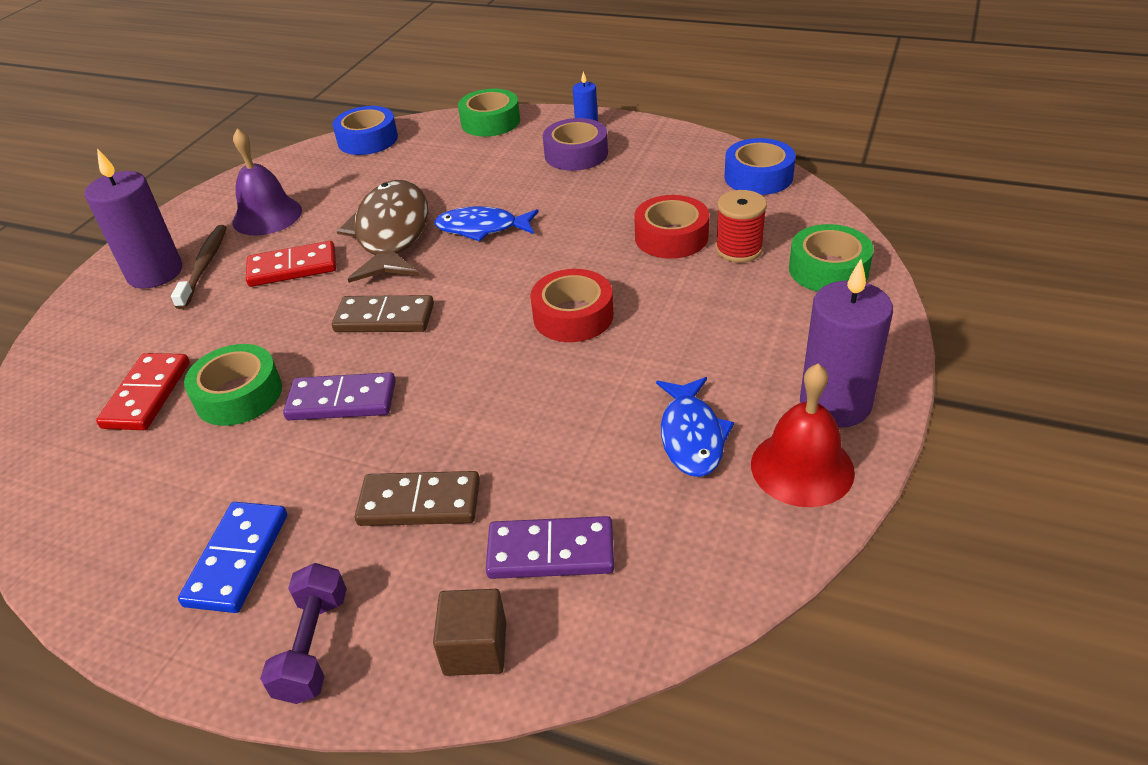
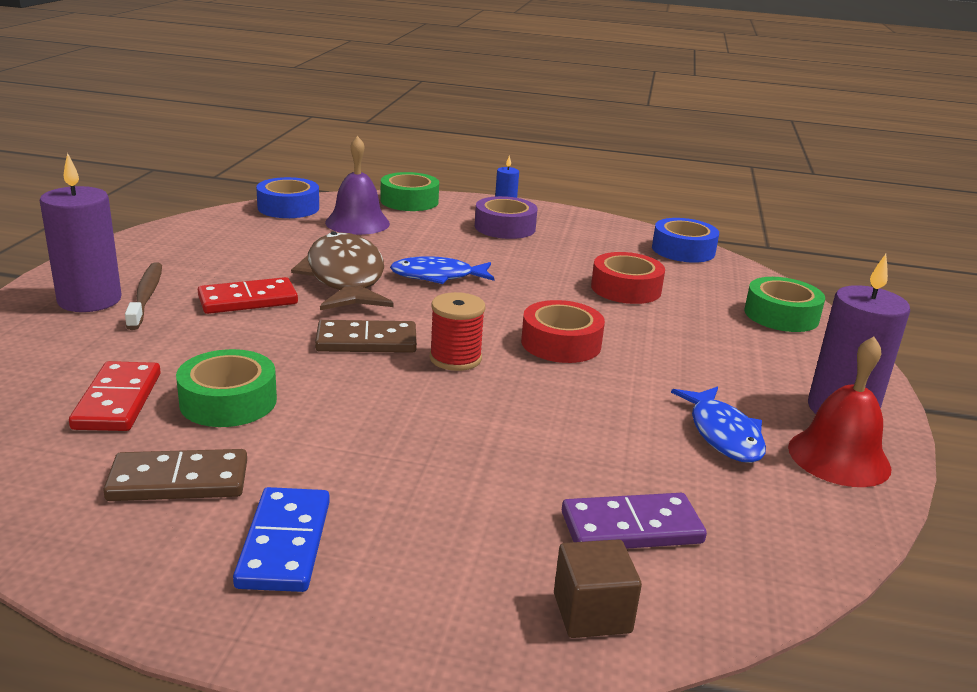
camera: 15 degrees left, 15 degrees down
(267, 216) = (202, 259): purple bell -> purple bell (357, 223)
(313, 646) = (408, 619): purple dumbbell -> none
(342, 401) = (348, 407): purple domino -> none
(419, 502) = (472, 490): brown domino -> brown domino (179, 481)
(739, 249) = (693, 299): red spool -> red spool (455, 358)

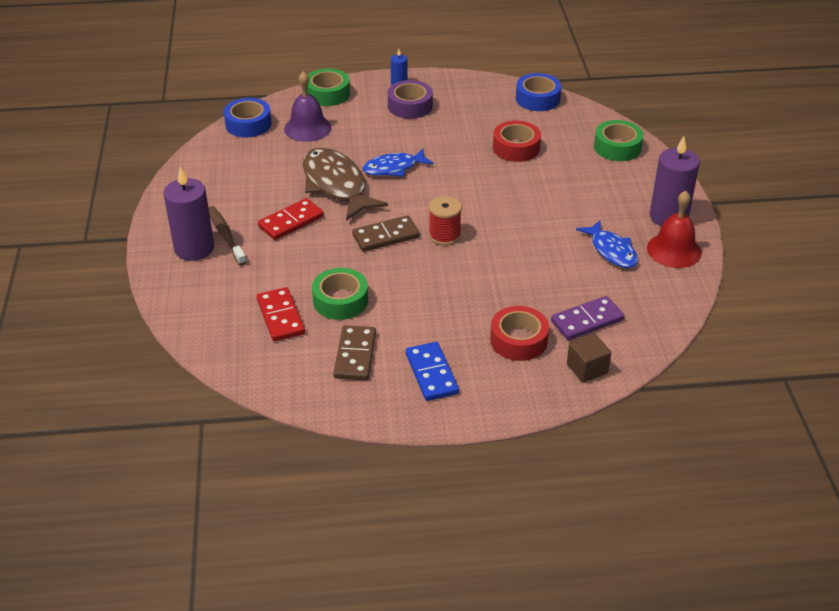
camera: 15 degrees left, 15 degrees up
(179, 481) = (355, 355): brown domino -> brown domino turned 60 degrees counterclockwise
(561, 343) = (498, 207): red tape -> red tape (518, 340)

